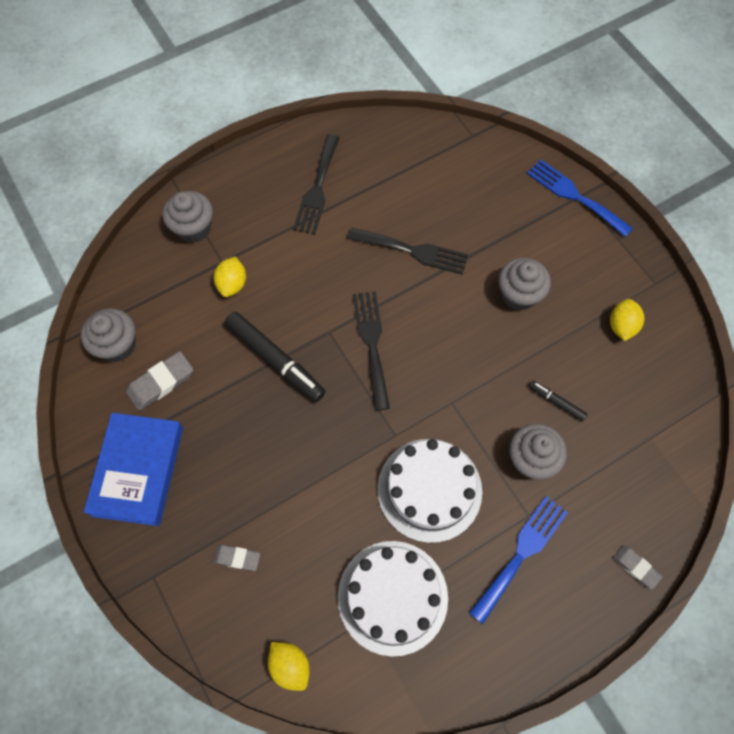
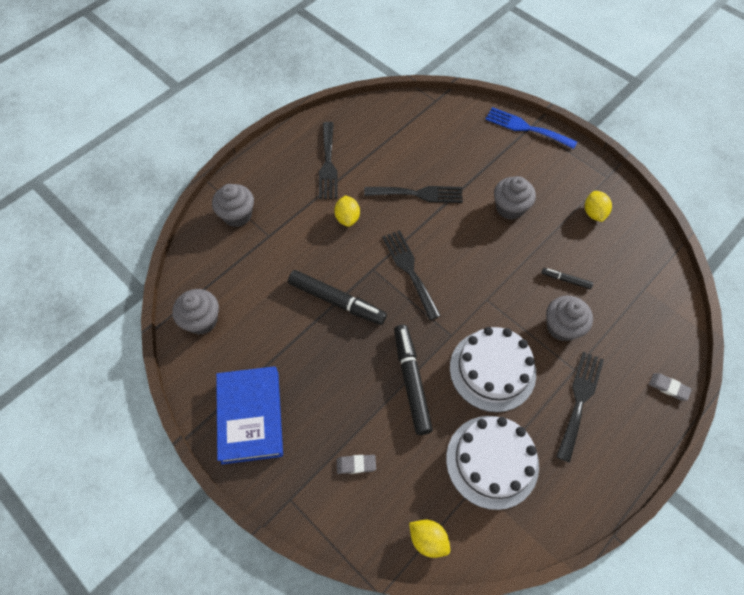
camera: 15 degrees left, 5 degrees down
(161, 382) = (248, 341): grey eraser -> none
(232, 284) = (283, 251): yellow lemon -> yellow lemon (347, 218)
(330, 478) = (411, 381): none -> black marker
(521, 553) = (579, 400): blue fork -> black fork

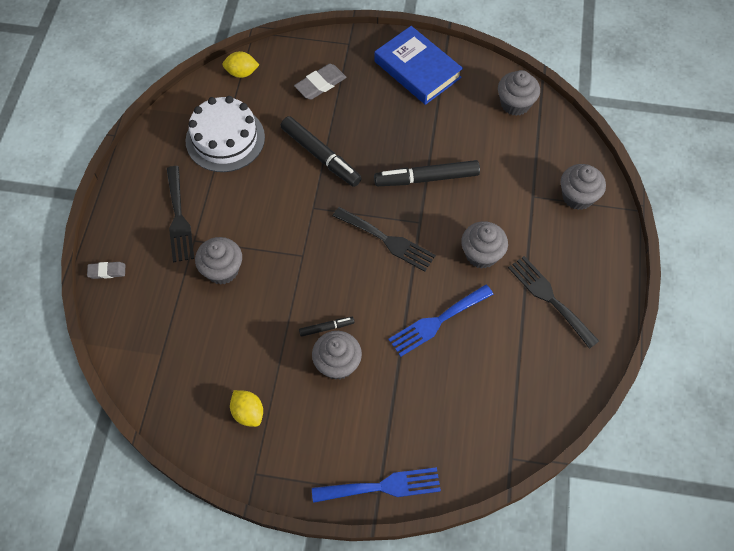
camera: 145 degrees right, 0 degrees up
(347, 218) = (481, 254): yellow lemon -> grey cupcake
(356, 464) = (320, 84): grey eraser -> grey eraser, size x1.60
(418, 194) = (437, 322): black fork -> blue fork
(492, 370) = (262, 200): white cake -> none
(566, 280) = (241, 318): black marker -> black marker (326, 328)

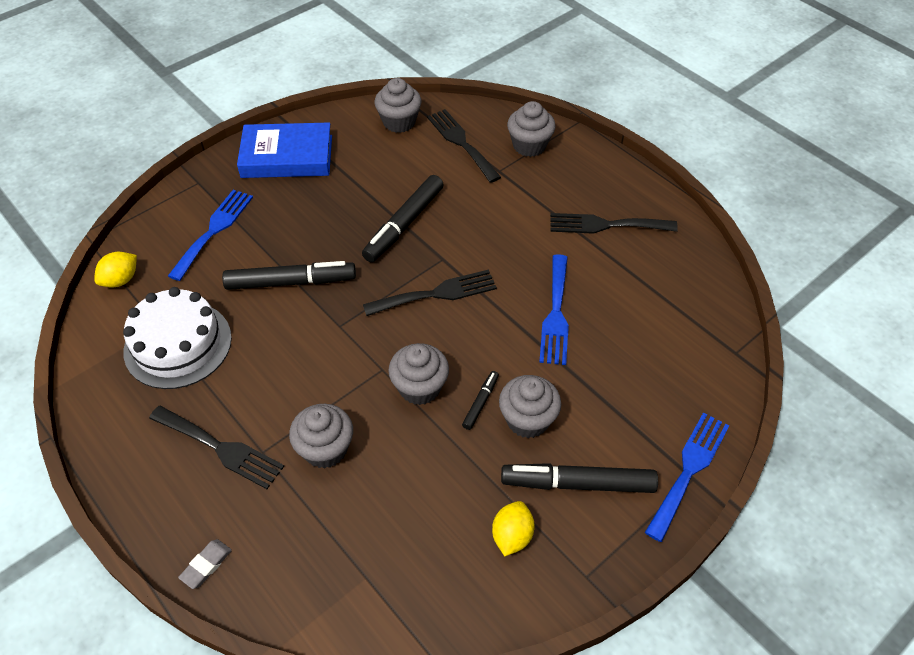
camera: 50 degrees left, 10 degrees down
(248, 413) = (512, 536): yellow lemon -> yellow lemon turned 75 degrees counterclockwise
(315, 425) = (578, 483): none -> black marker
(320, 84) = (214, 230): grey eraser -> blue fork
(481, 254) = (520, 239): grey cupcake -> grey cupcake (420, 387)
(535, 154) = (461, 143): none -> black fork

